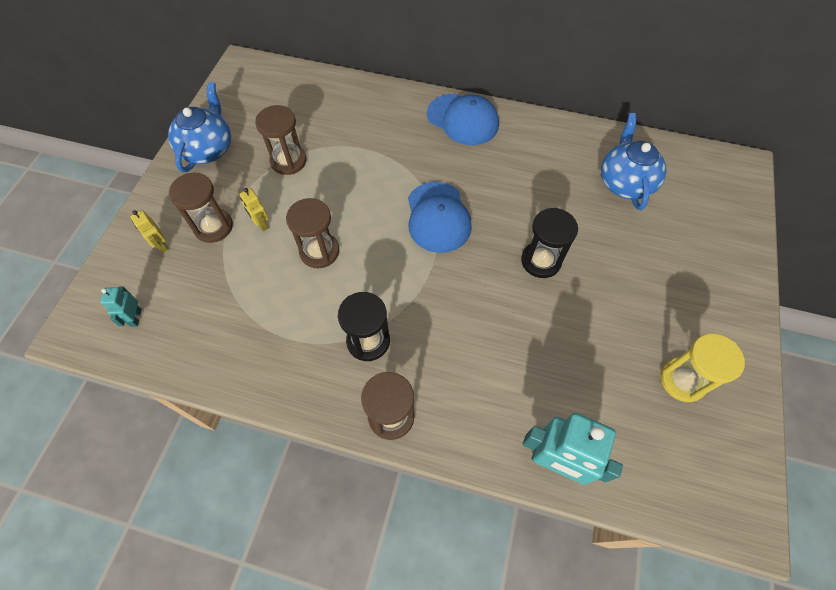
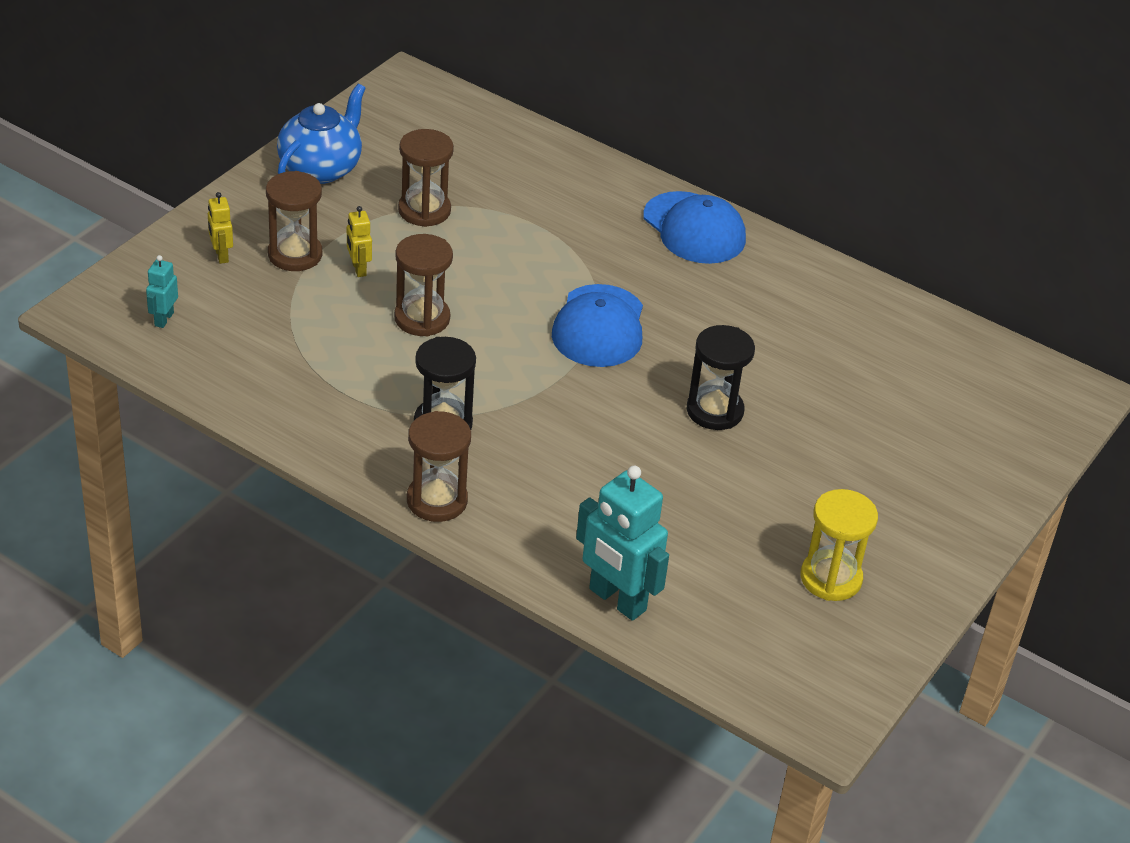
camera: 15 degrees right, 20 degrees down
(624, 182) = (887, 362): blue teapot -> none

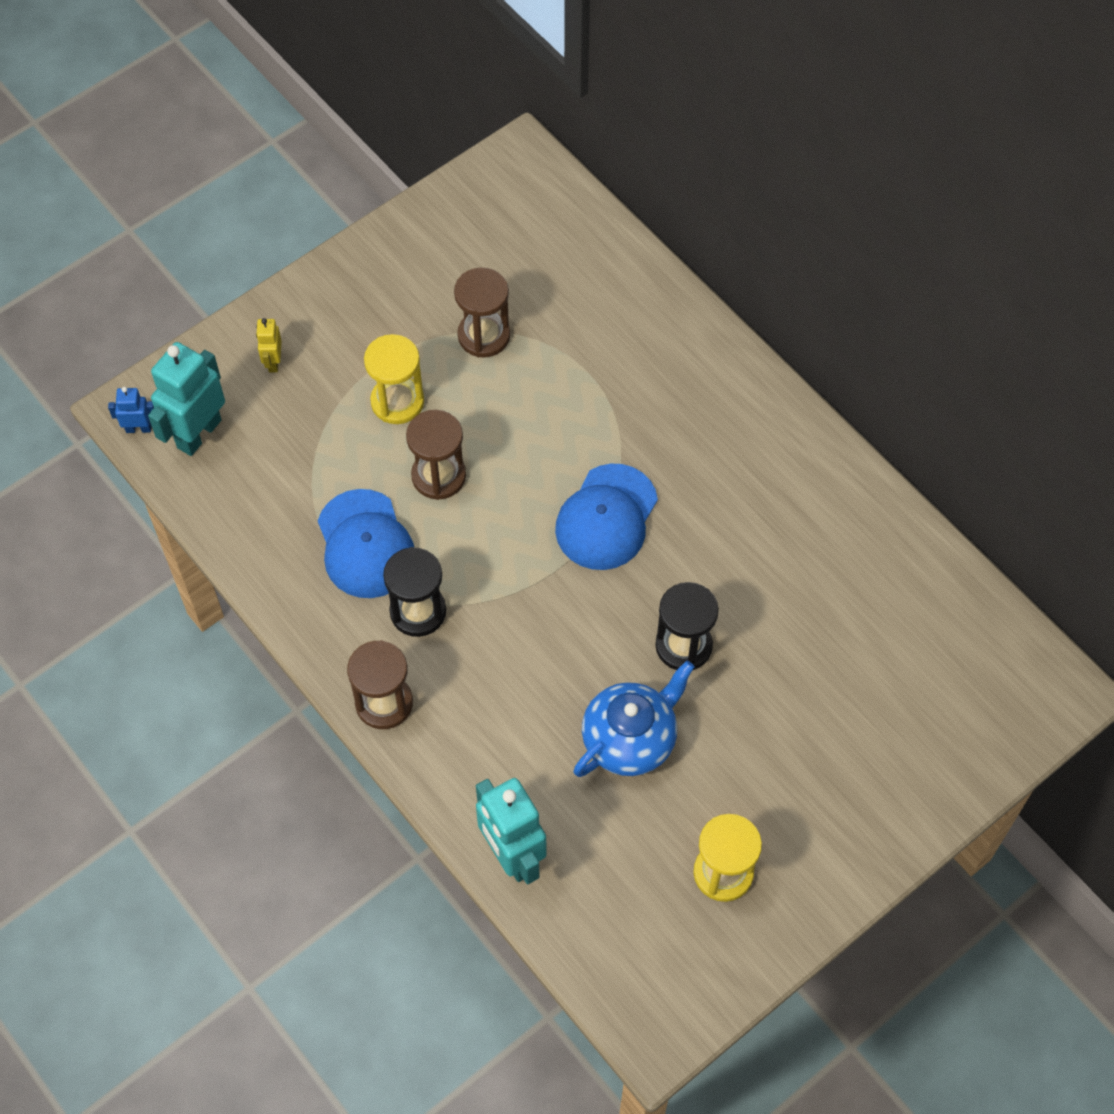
camera: 20 degrees right, 20 degrees up
(98, 323) = (138, 428): none -> blue robot
(163, 319) = (198, 433): turquoise robot -> turquoise robot, size x2.03
(295, 255) = (342, 373): brown hourglass -> none
(321, 168) = (400, 263): blue teapot -> blue teapot (630, 739)
(358, 269) = (397, 402): yellow robot -> yellow hourglass
(694, 228) = (746, 405): blue cap -> blue cap (365, 544)

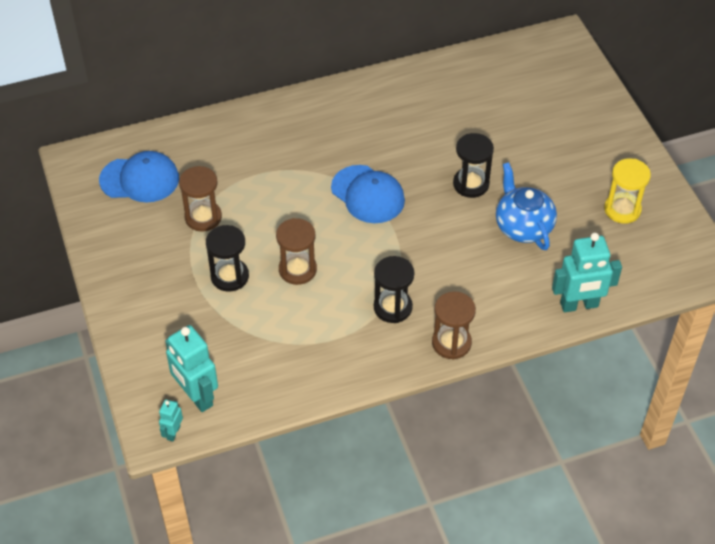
camera: 70 degrees left, 10 degrees down
(138, 428) = (173, 432): blue robot -> turquoise robot
(273, 362) = (160, 337): yellow robot -> none
(365, 544) = (330, 322): blue cap -> blue cap (140, 179)
(397, 402) = (229, 276): yellow hourglass -> black hourglass

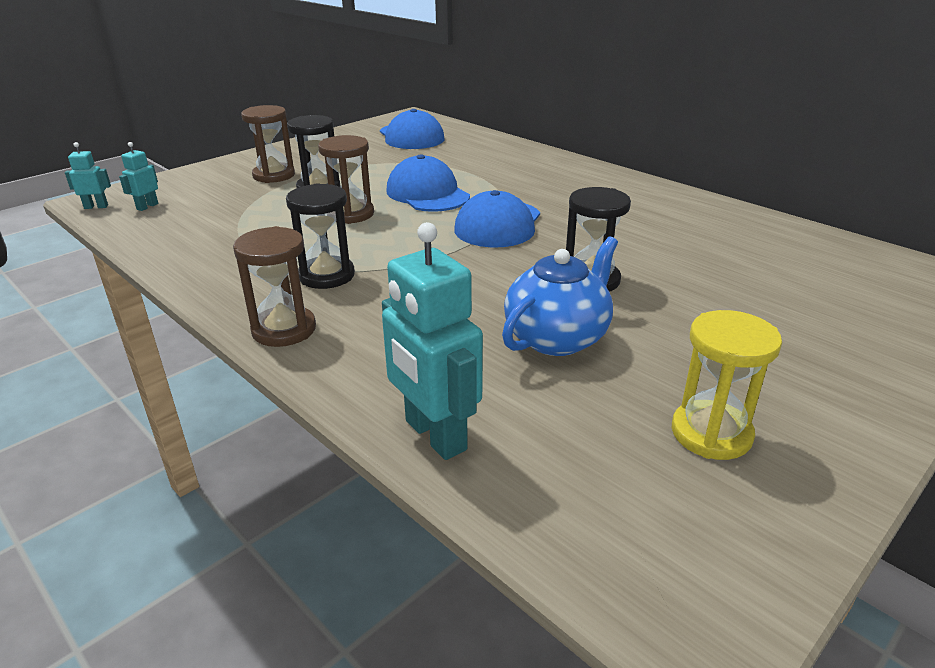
camera: 65 degrees right, 20 degrees down
(196, 396) = (147, 206): turquoise robot -> turquoise robot, size x0.49
(203, 217) = (387, 164): brown hourglass -> brown hourglass (274, 175)
(287, 213) = (427, 194): none -> blue cap

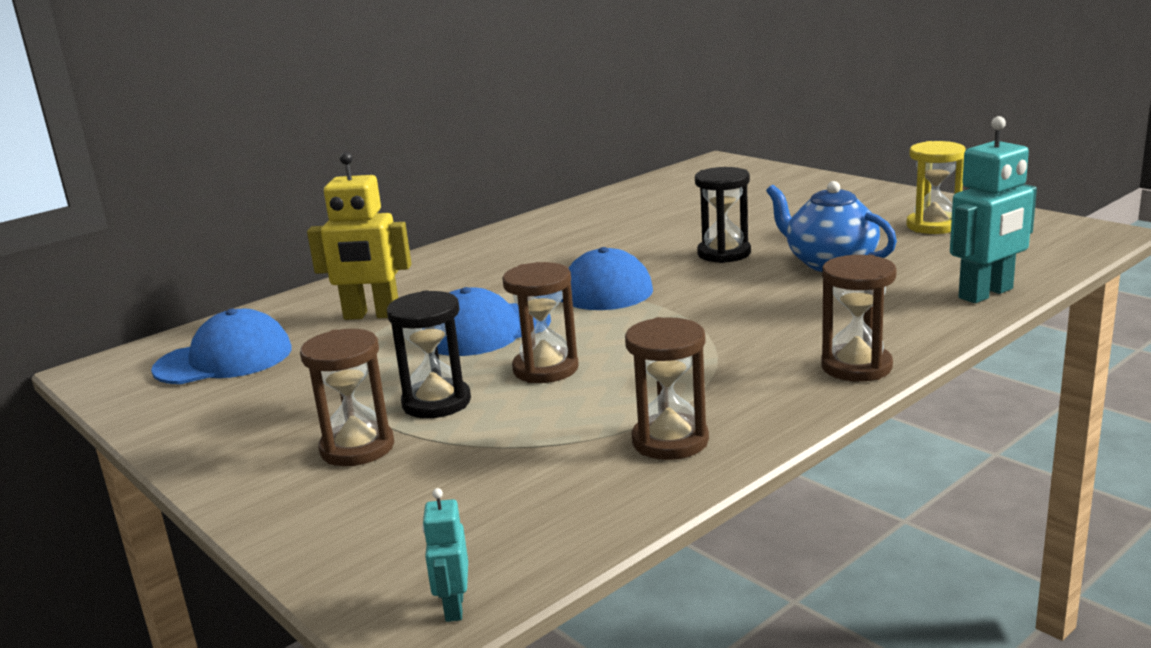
camera: 85 degrees left, 10 degrees down
(147, 206) = (470, 544): turquoise robot -> none
(214, 253) = (670, 441): none -> brown hourglass
(326, 276) = (729, 361): black hourglass -> none
(468, 161) = (371, 315): none -> yellow robot

